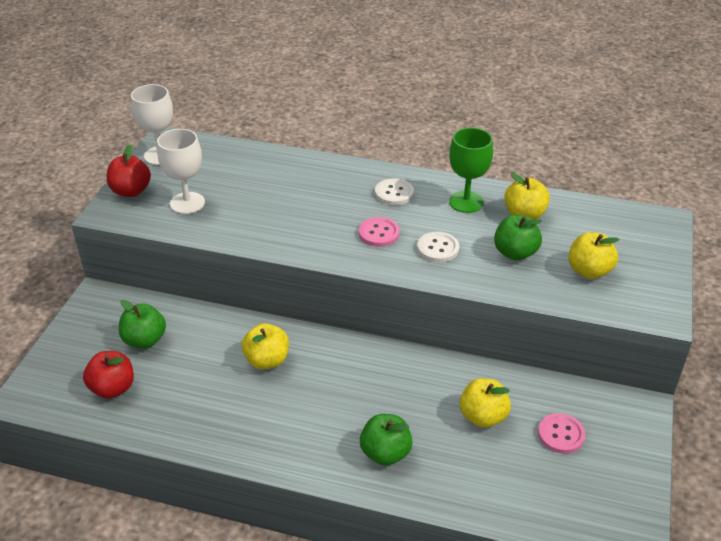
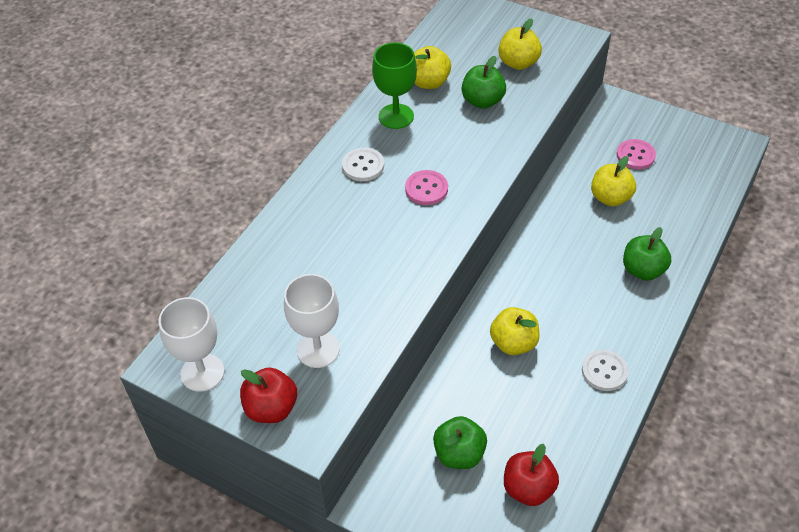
camera: 75 degrees left, 10 degrees up
(438, 248) = (462, 151): white button -> white button (604, 371)

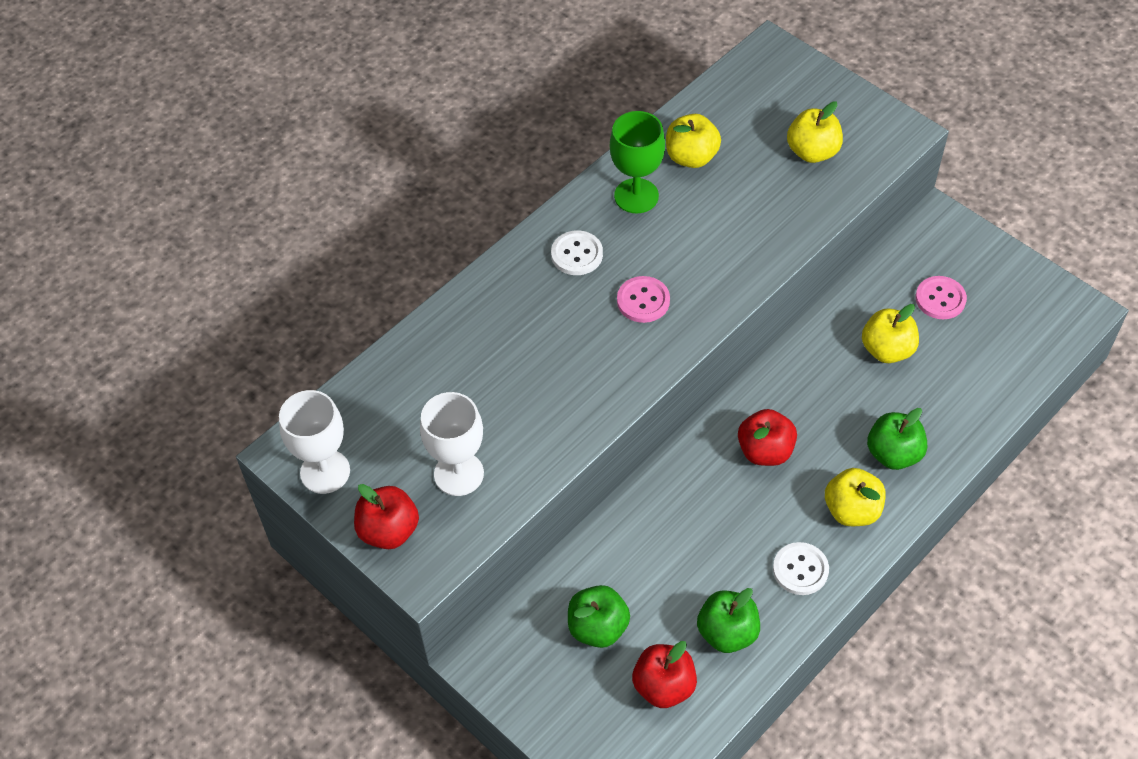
camera: 15 degrees right, 5 degrees up
(482, 101) = (749, 196): green apple -> green apple (727, 632)
(513, 343) = (703, 510): yellow apple -> yellow apple (852, 510)
(545, 289) = (765, 451): none -> red apple

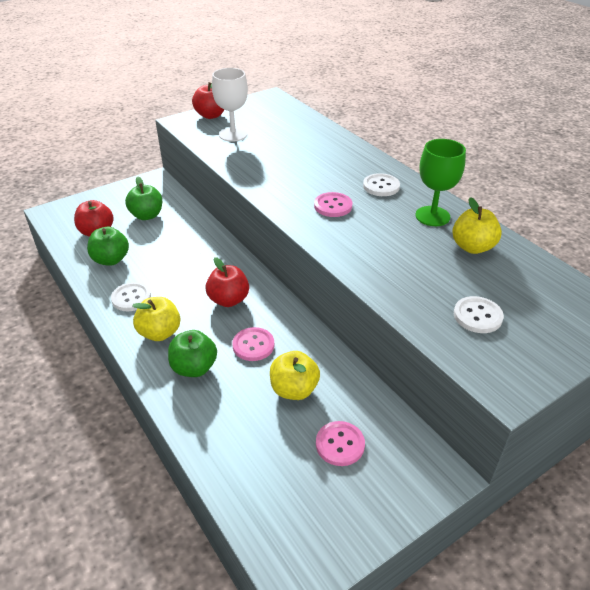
camera: 100 degrees right, 15 degrees down
(325, 472) = (255, 103): white goblet -> none
(812, 152) = (477, 316): yellow apple -> white button
(836, 403) = (253, 345): none -> pink button

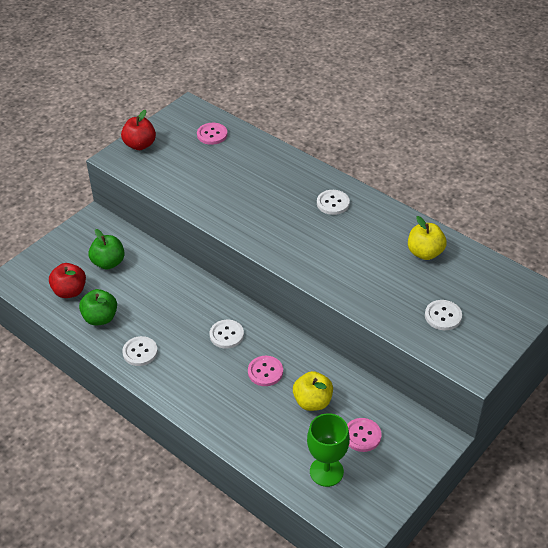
camera: 15 degrees left, 5 degrees up
(160, 333) = (182, 379): yellow apple -> none
(194, 368) = (225, 402): green apple -> none
(228, 300) = (226, 335): red apple -> white button
(233, 135) = (174, 166): white goblet -> none
(333, 206) = (299, 234): pink button -> pink button (212, 134)
(432, 216) = (385, 227): green goblet -> green goblet (326, 471)

